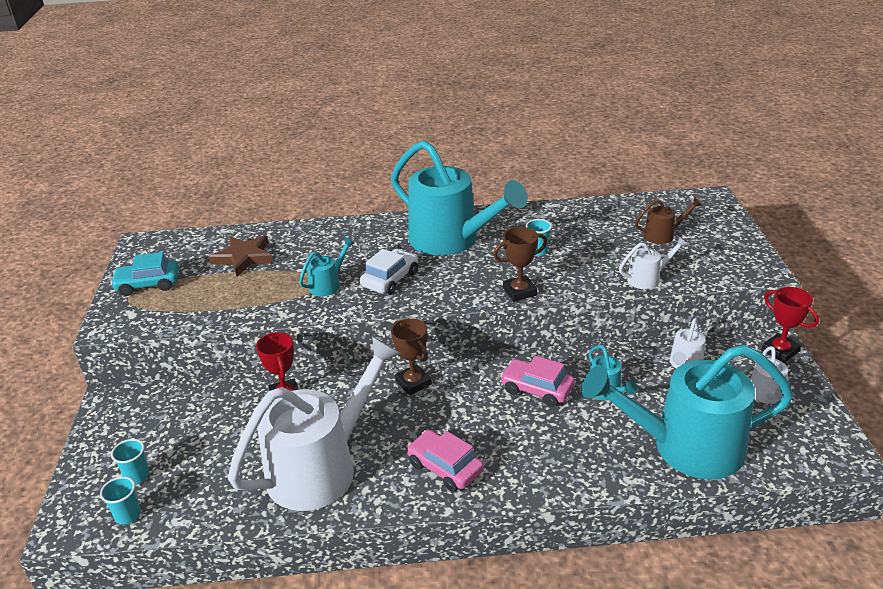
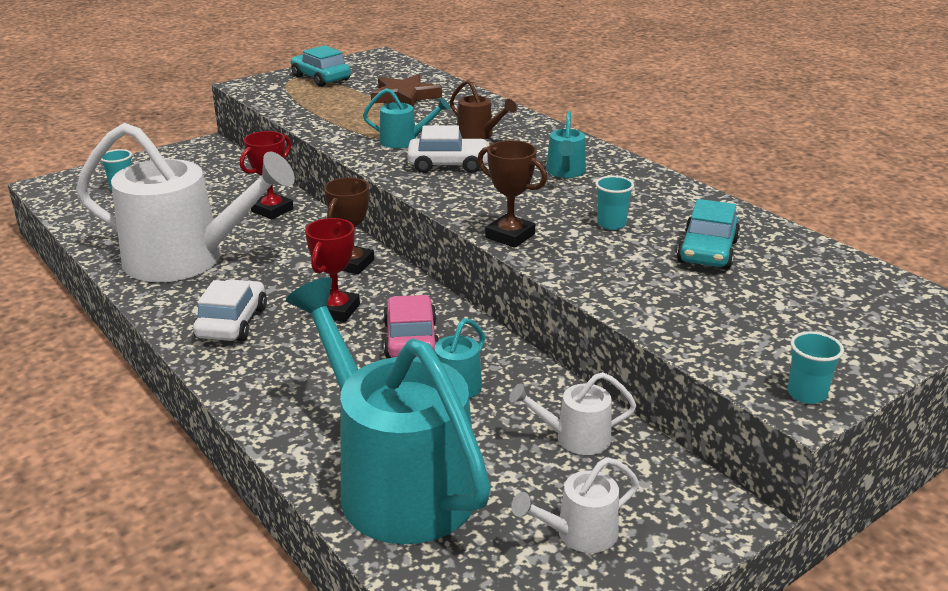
camera: 55 degrees right, 5 degrees down
(128, 515) = (75, 201): turquoise cup -> turquoise cup (806, 394)
(445, 467) = (232, 323): pink car -> white car
(452, 240) = (565, 172): turquoise watering can -> turquoise watering can, size x0.42
(598, 235) = (707, 252): none -> turquoise car
(648, 278) = (649, 311): white watering can -> none
(663, 235) = (778, 297): brown watering can -> brown watering can (479, 135)
(780, 351) = (709, 524): red trophy -> red trophy (336, 310)

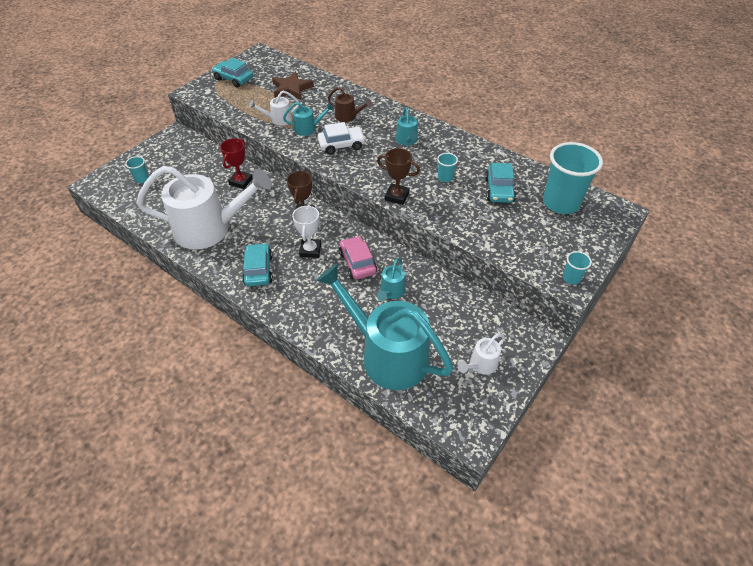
camera: 15 degrees left, 20 degrees up
(232, 323) = (258, 270): white car -> turquoise car
(336, 310) = (310, 250): red trophy -> white trophy
(574, 438) = (460, 309): white watering can -> white watering can (278, 120)
(826, 284) = (560, 203): none -> turquoise cup

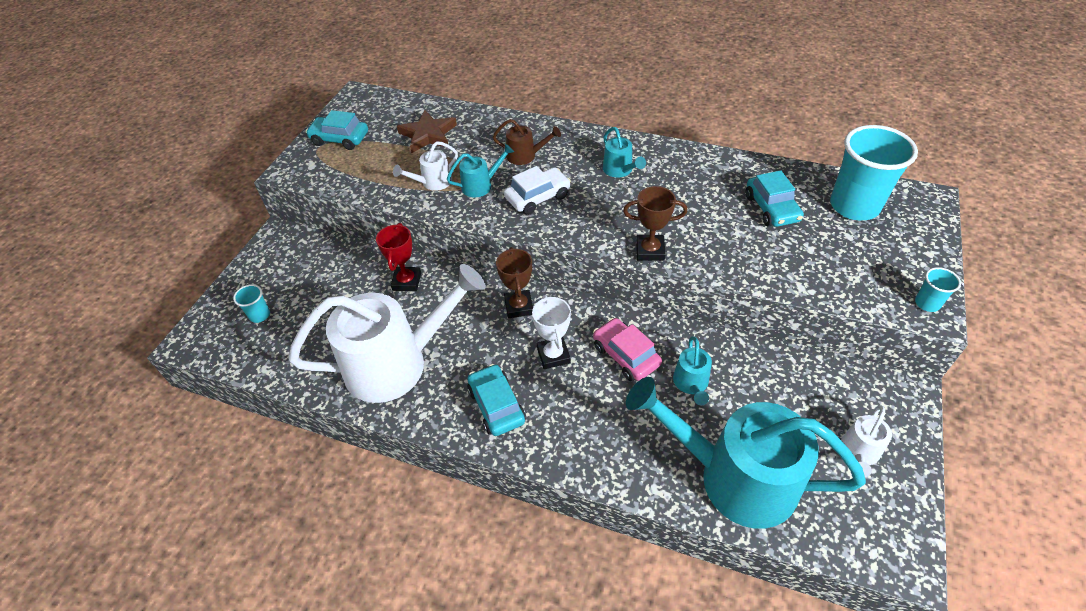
camera: 15 degrees left, 0 degrees up
(445, 178) = (696, 209): turquoise cup -> none

